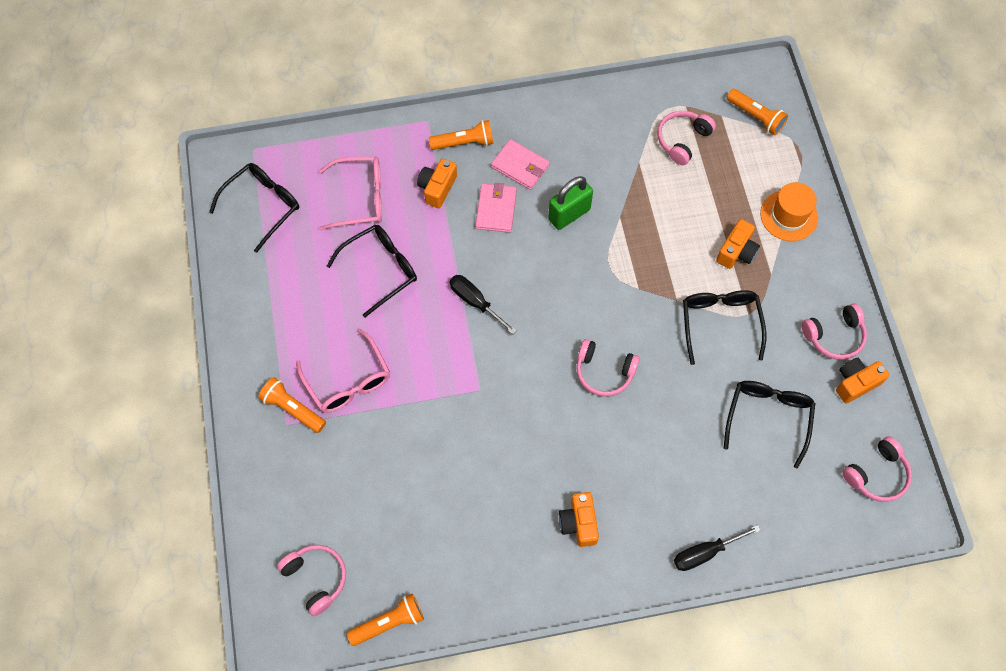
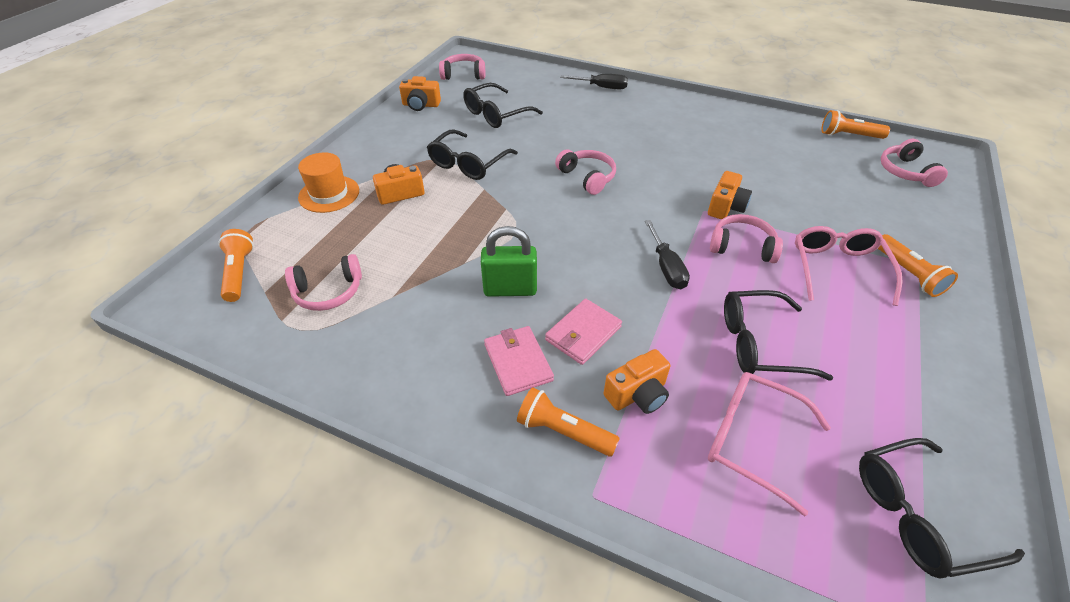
camera: 145 degrees left, 20 degrees down
(578, 523) = (675, 124): orange camera -> orange camera (726, 207)
(834, 336) = (401, 126): pink headphones -> pink headphones (742, 247)

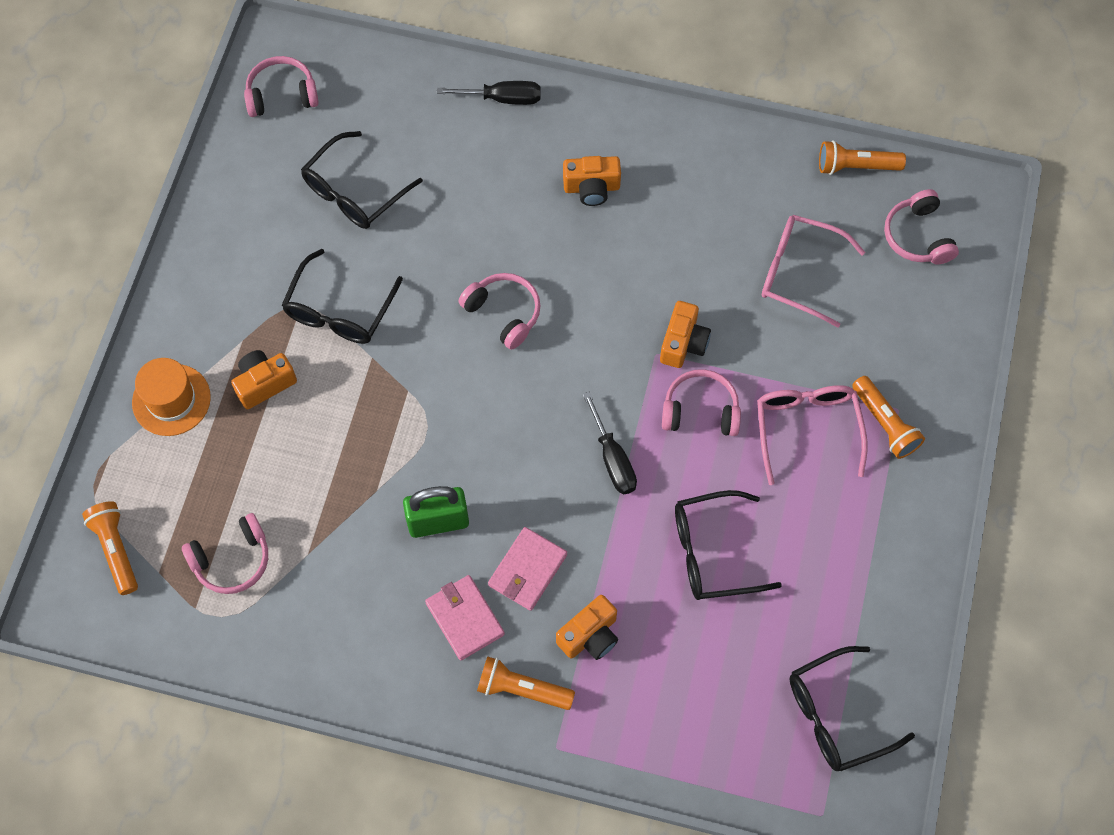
camera: 10 degrees left, 20 degrees up
(421, 105) = (237, 186): orange camera -> orange camera (591, 188)
(751, 440) = (699, 667): pink glasses -> pink glasses (799, 273)

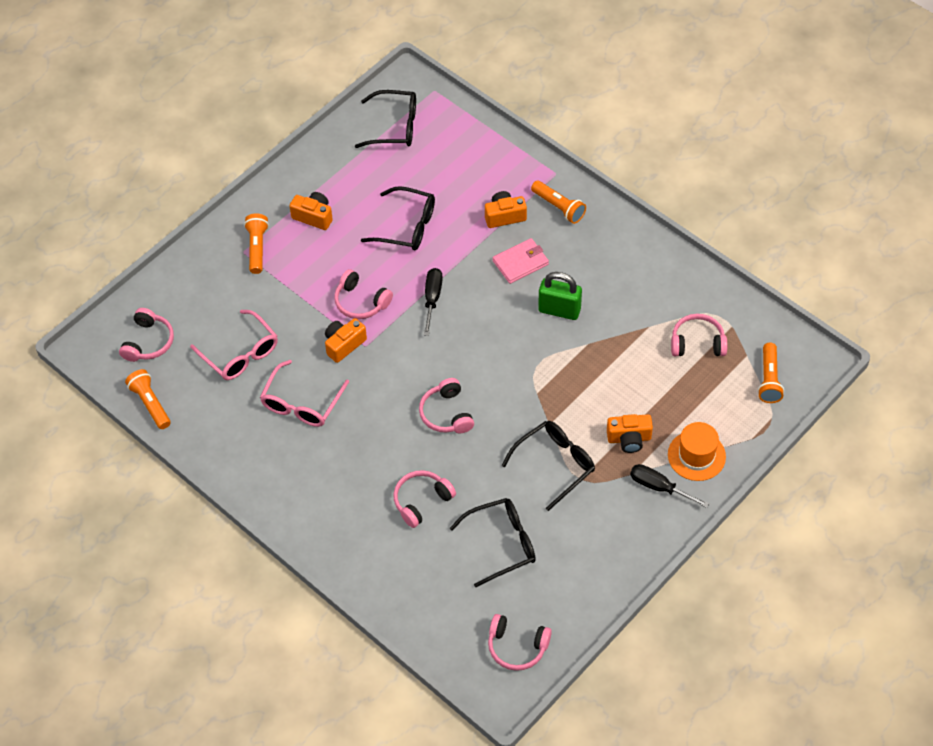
camera: 150 degrees left, 10 degrees down
(464, 618) = (572, 254): pink wallet -> none
(472, 198) = (422, 501): none -> pink headphones
(502, 98) = (356, 565): black screwdriver -> black screwdriver (659, 487)
(591, 188) = (335, 470): orange camera -> orange camera (314, 216)
(807, 429) = (305, 265): pink glasses -> pink glasses (302, 403)
(855, 166) = (150, 403): orange flashlight -> orange flashlight turned 150 degrees counterclockwise

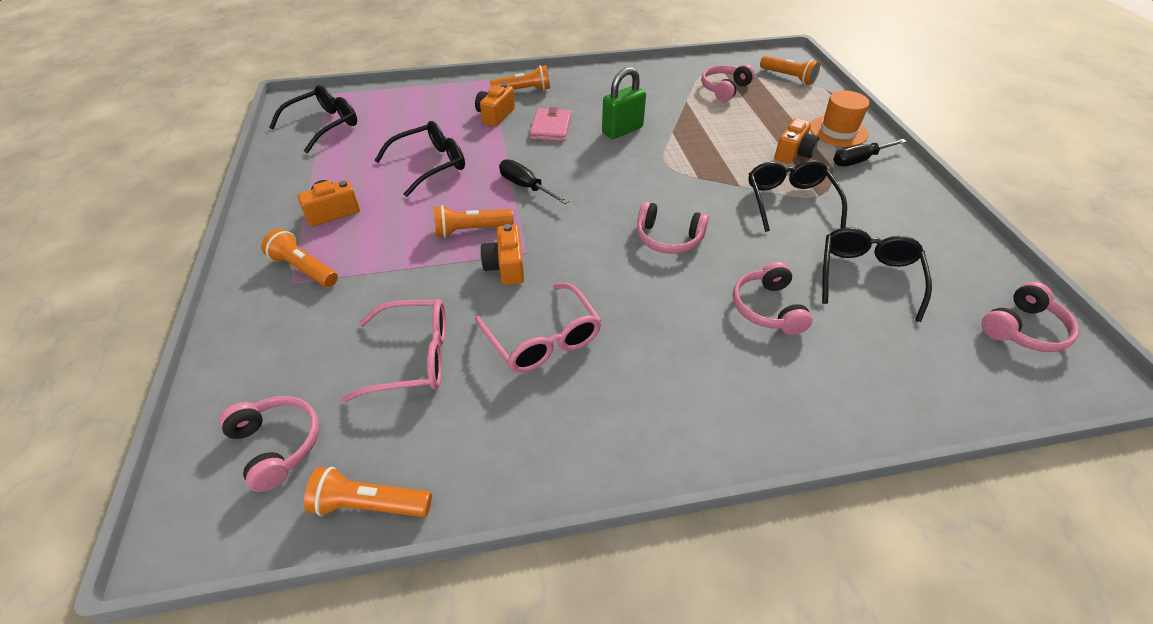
camera: 55 degrees left, 10 degrees down
(361, 302) = (471, 230): pink headphones -> orange flashlight

